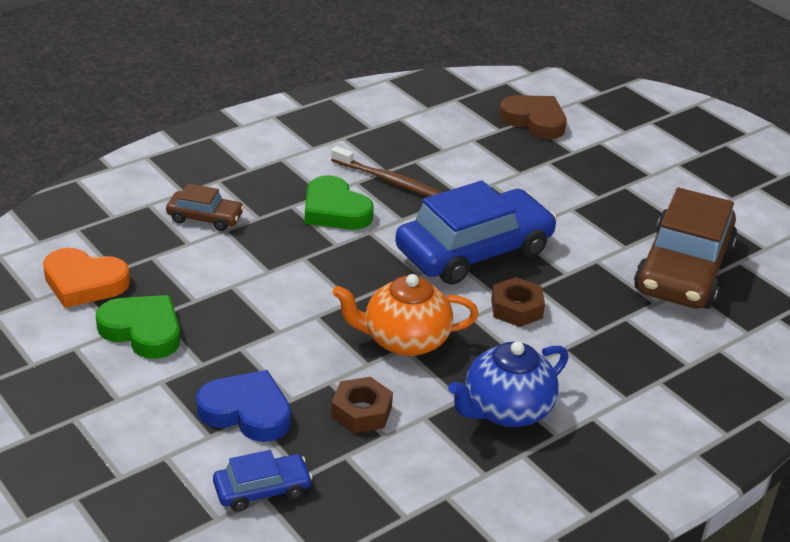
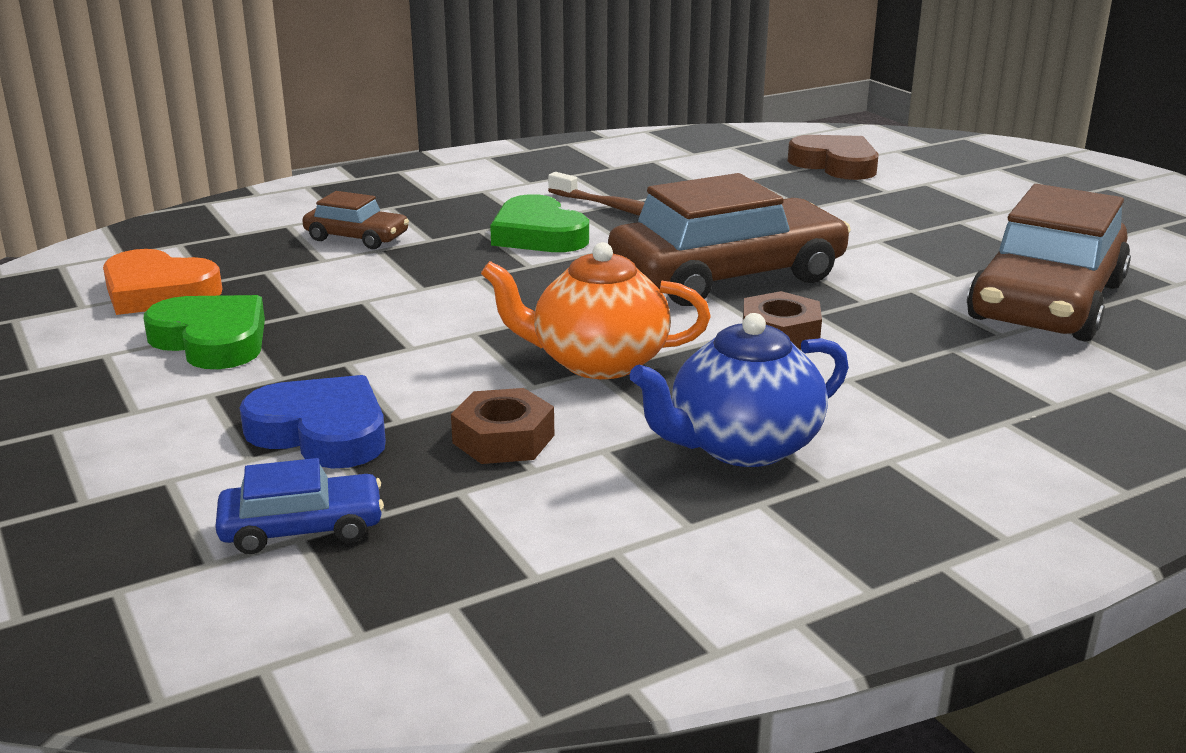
camera: 10 degrees right, 10 degrees down
(474, 251) = (727, 276): blue car -> brown car

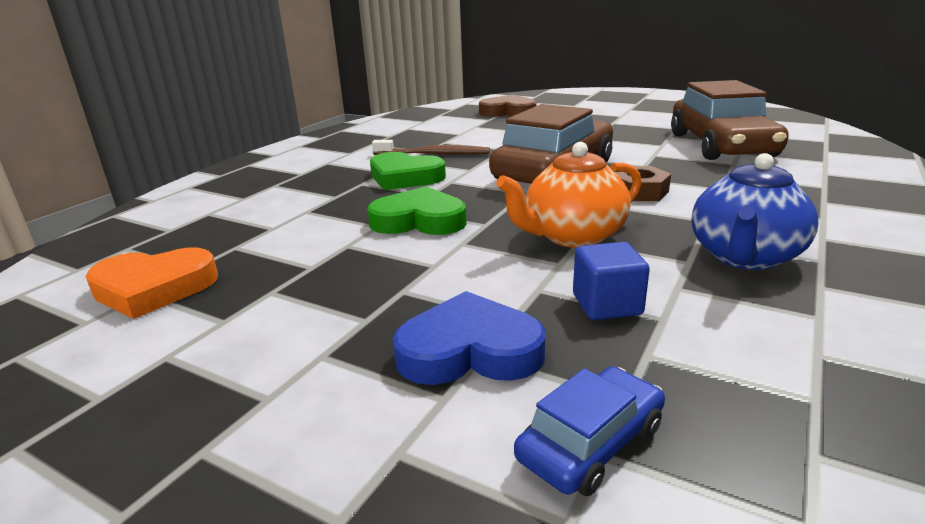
camera: 30 degrees left, 0 degrees up
(212, 340) = (261, 311): green heart -> green heart (419, 220)
(356, 237) = (278, 208): brown car -> none
(503, 439) = (607, 304): brown nut -> blue cube

